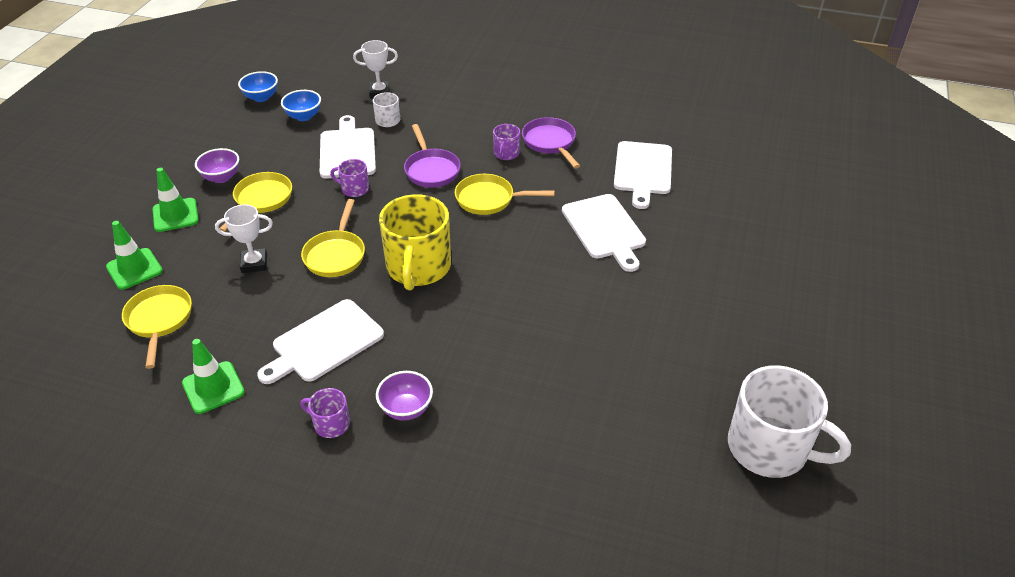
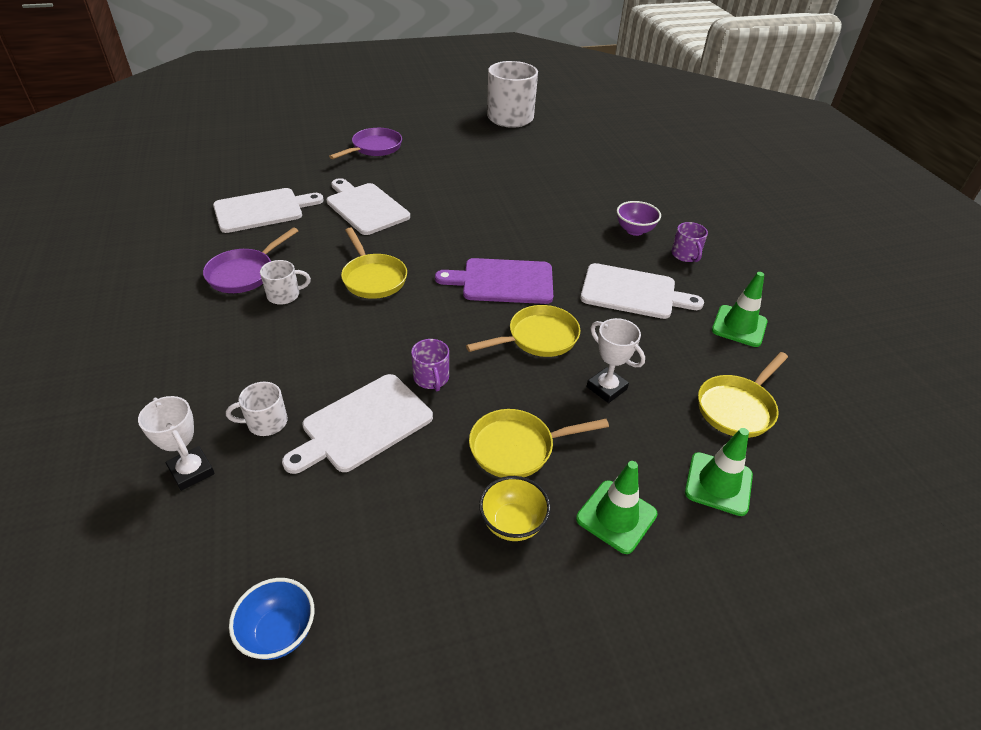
camera: 125 degrees left, 0 degrees up
(221, 177) = (512, 523): purple bowl -> yellow bowl
(304, 116) = (307, 526): blue bowl -> none
(418, 267) = (503, 281): yellow mug -> purple cutting board
(431, 170) = (352, 335): purple pan -> purple pan (374, 148)
(506, 153) = (284, 295): purple mug -> white mug
(605, 229) = (365, 207): white cutting board -> white cutting board turned 75 degrees counterclockwise

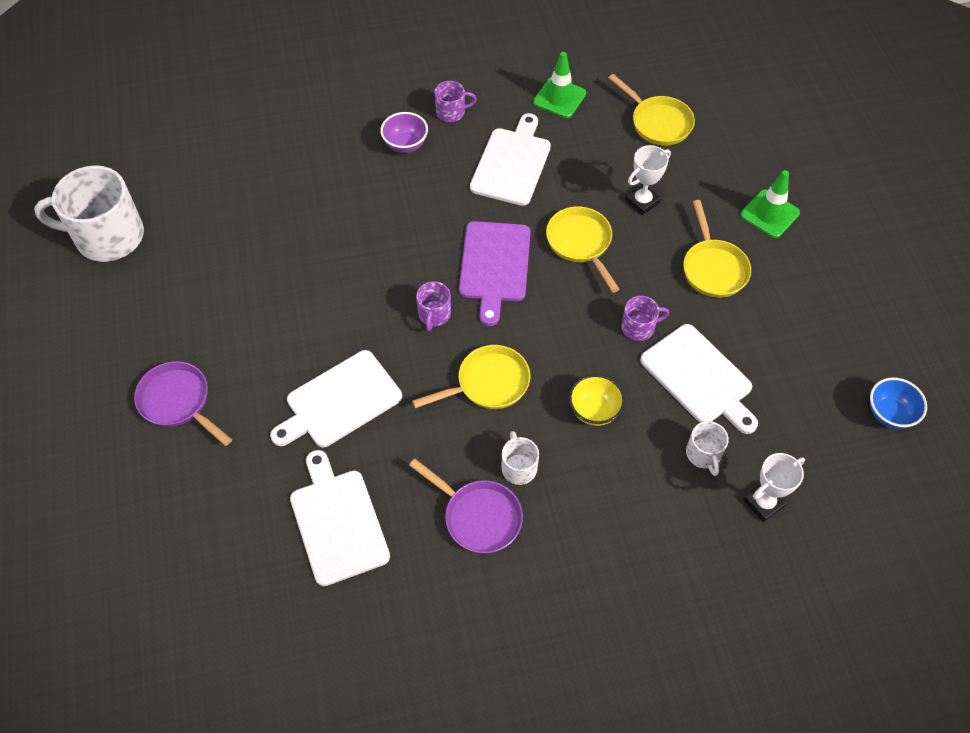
camera: 85 degrees left, 15 degrees up
(447, 249) = (434, 314): none -> purple mug
(512, 523) = (784, 275): yellow bowl -> yellow bowl (594, 411)
(718, 484) = (733, 151): green traffic cone -> none

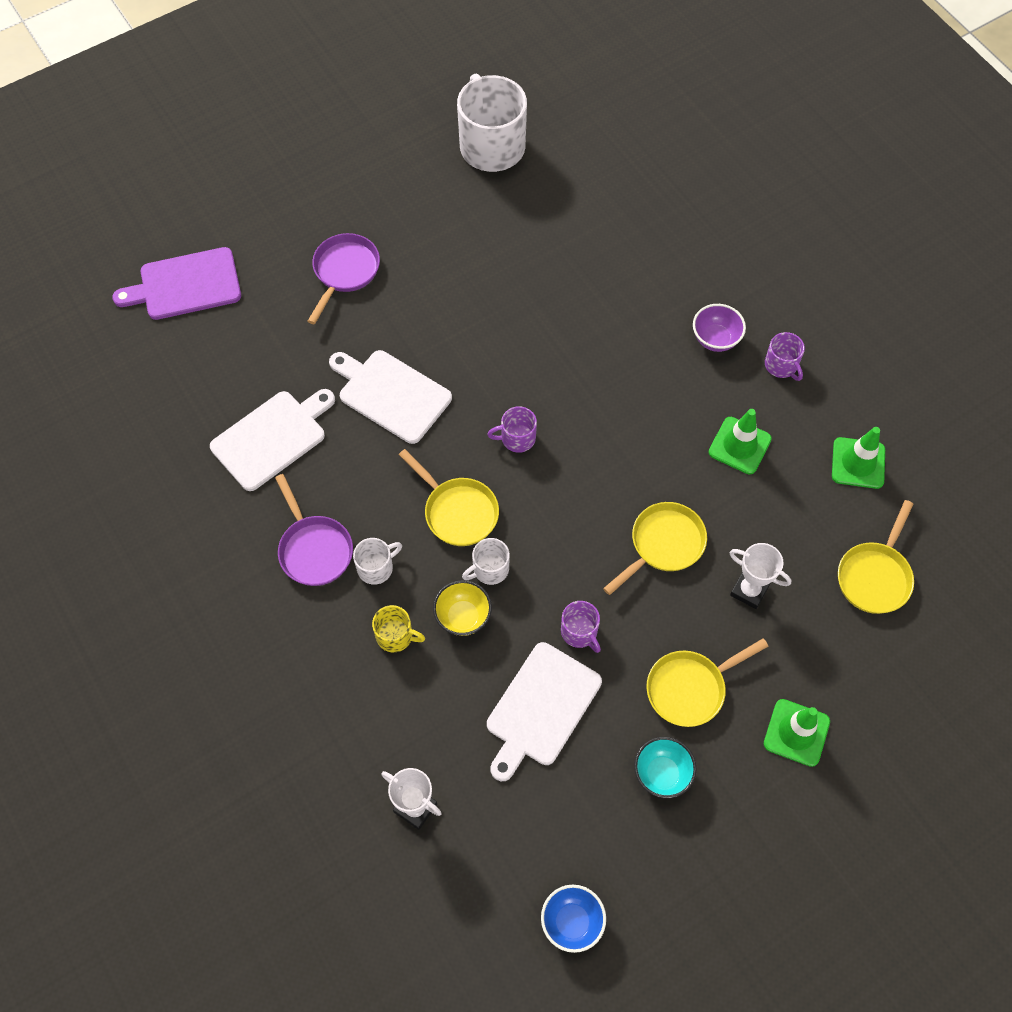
camera: 70 degrees right, 5 degrees up
(478, 517) = (314, 549): purple pan -> purple pan turned 45 degrees counterclockwise
(494, 266) = (598, 472): purple cutting board -> purple cutting board (185, 285)
(512, 163) = (739, 445): white cutting board -> green traffic cone
(594, 471) = (395, 636): none -> yellow mug
(703, 454) = (451, 735): white mug -> white mug (490, 569)
(780, 311) = (662, 774): none -> turquoise bowl

